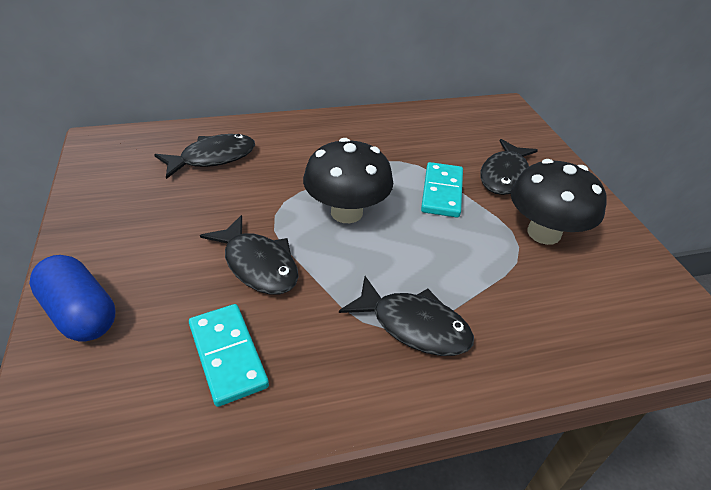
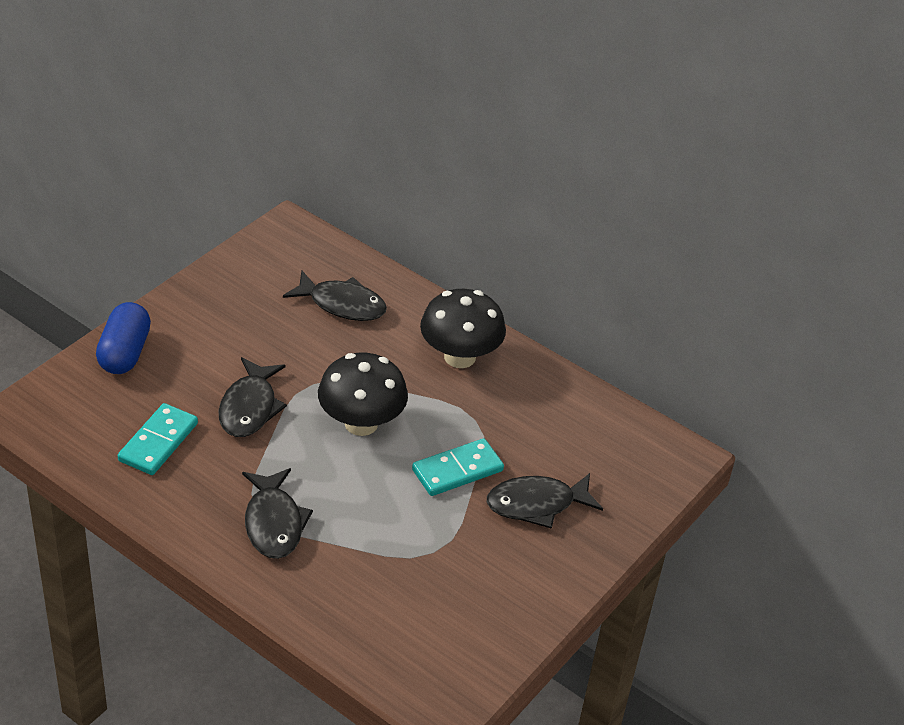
camera: 50 degrees right, 0 degrees up
(543, 233) = (471, 562): black mushroom -> black mushroom (459, 357)

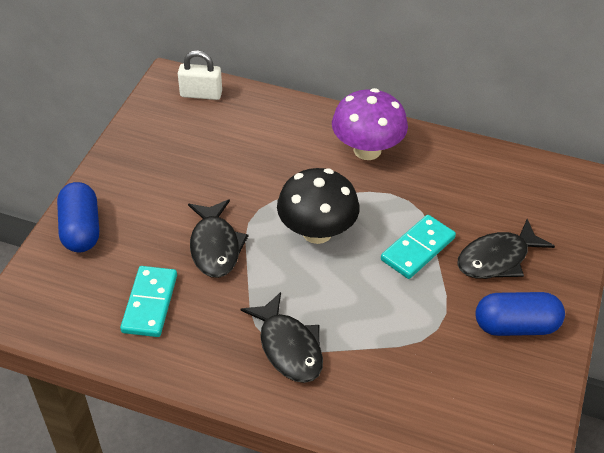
camera: 15 degrees left, 5 degrees up
(312, 251) = (201, 94): none -> white padlock
(342, 304) = (248, 133): black fish -> none
(459, 357) = (367, 150): black mushroom -> purple mushroom
(517, 573) = (516, 326): none -> blue capsule

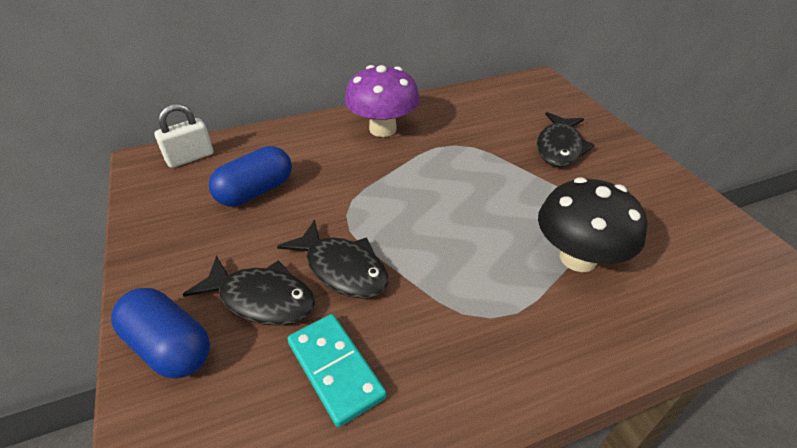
camera: 40 degrees left, 5 degrees down
(288, 347) = (514, 310): black fish -> black fish (261, 299)
(317, 232) = (417, 203): black mushroom -> black mushroom (578, 258)
(417, 249) = (504, 171): turquoise domino -> none
(516, 326) = (631, 180): blue capsule -> blue capsule (255, 191)

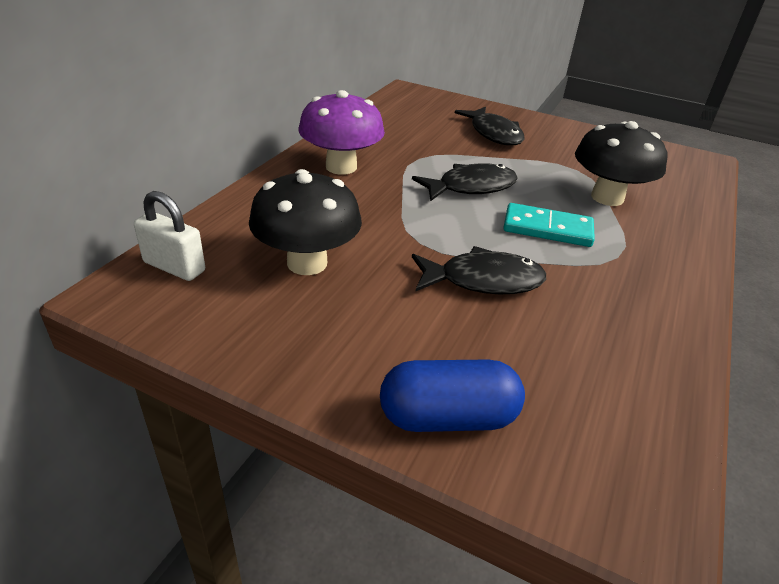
camera: 45 degrees left, 5 degrees down
(190, 158) = (174, 267): white padlock -> white padlock turned 75 degrees counterclockwise
(255, 191) = (307, 263): blue capsule -> black mushroom
(261, 299) = (460, 336): black fish -> black fish (471, 187)
(335, 370) = (588, 344): turquoise domino -> turquoise domino (547, 229)

